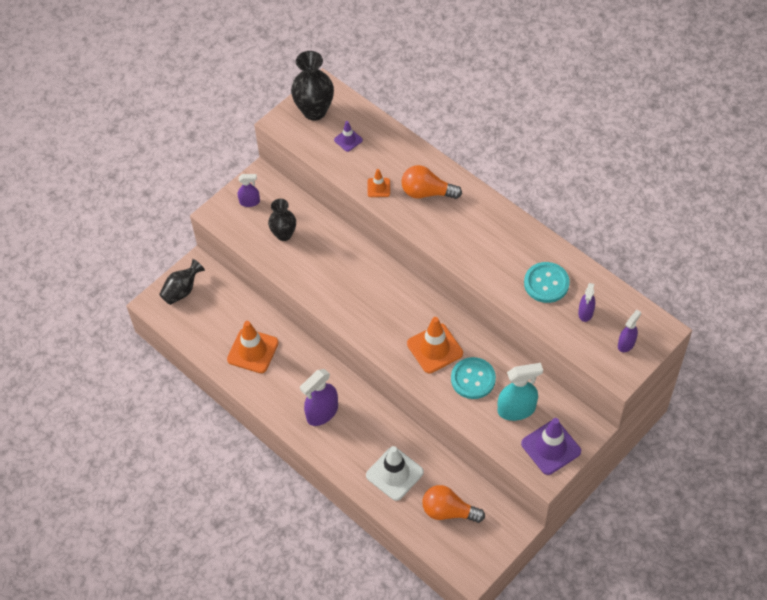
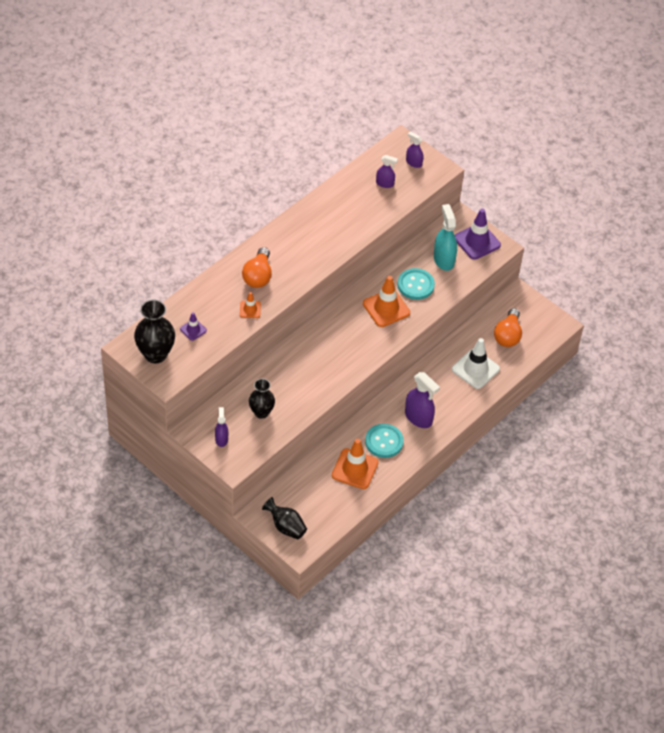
camera: 95 degrees left, 5 degrees down
(546, 283) = (356, 205): turquoise button -> turquoise button (384, 442)

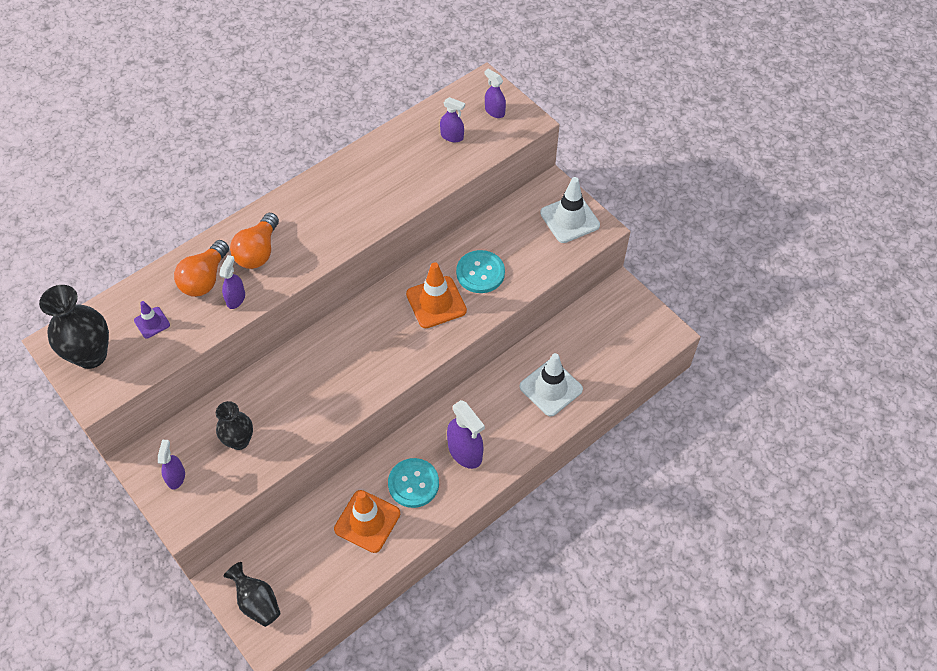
camera: 10 degrees right, 5 degrees up
(250, 309) = (236, 298): orange traffic cone -> purple spray bottle
(444, 259) = (523, 240): turquoise spray bottle -> none
(477, 241) = (569, 219): purple traffic cone -> white traffic cone
(507, 335) = (599, 344): orange light bulb -> orange light bulb (205, 279)

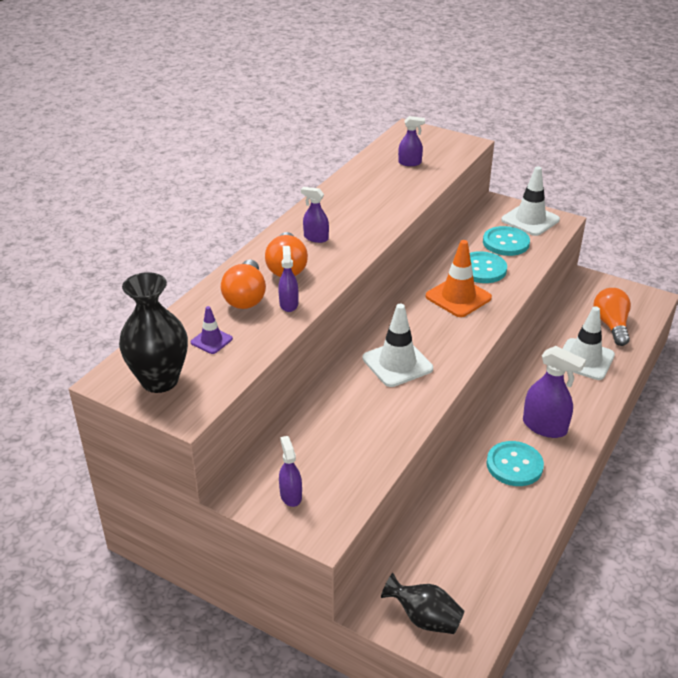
camera: 20 degrees left, 20 degrees down
(239, 441) = (340, 446): black vase -> none
(335, 366) = (397, 363): none -> white traffic cone
(367, 521) = (491, 509): orange traffic cone -> none
(494, 111) = (433, 143): purple spray bottle -> purple spray bottle (316, 238)
(525, 244) = (506, 243): none -> turquoise button
(604, 354) = (611, 325): none -> orange light bulb

